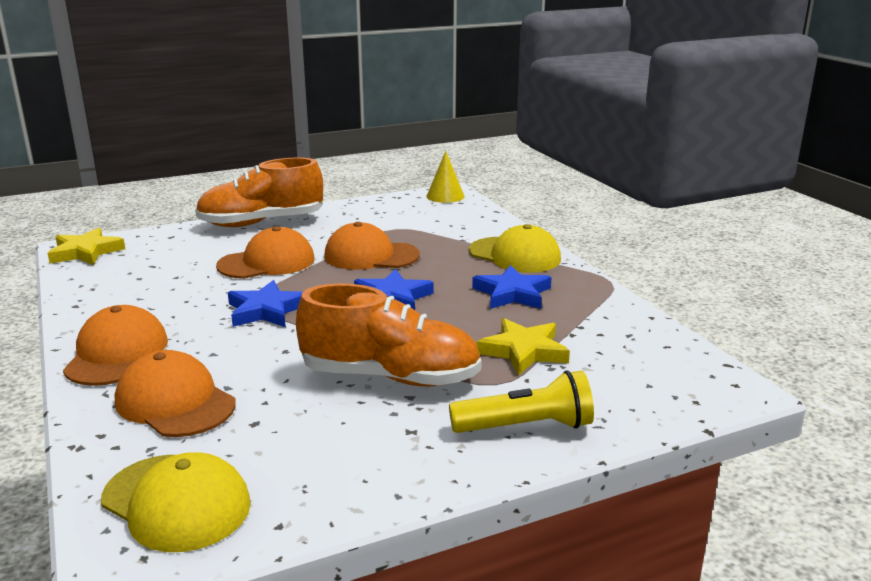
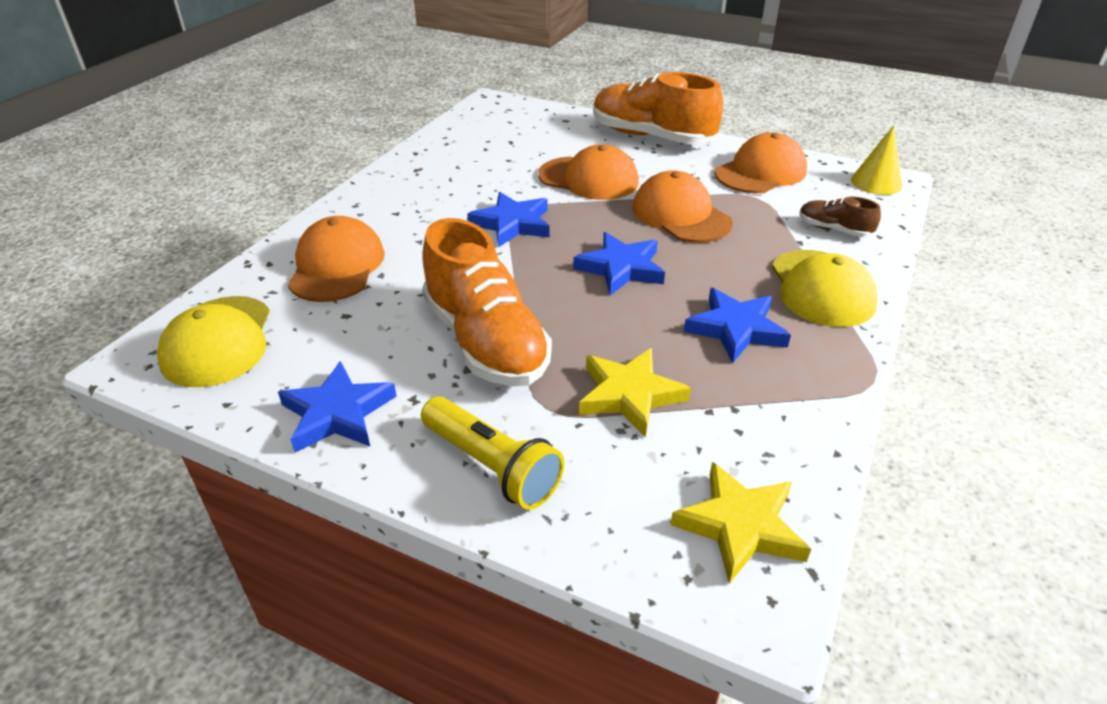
camera: 50 degrees right, 15 degrees up
(86, 252) = (492, 109): yellow star -> yellow star (740, 526)
(117, 354) = (372, 206): orange cap -> orange cap (760, 172)
(378, 471) = (337, 413): none -> blue star
(468, 226) = (834, 230): none -> brown shoe

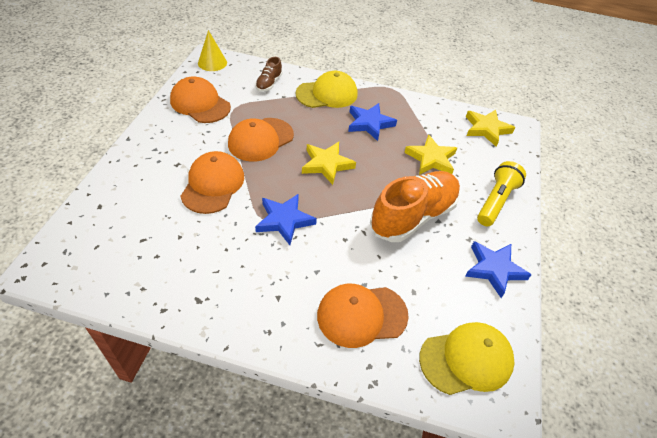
camera: 105 degrees left, 10 degrees up
(621, 268) = (326, 164): blue star -> yellow star
(651, 137) = (141, 152): orange shoe -> none

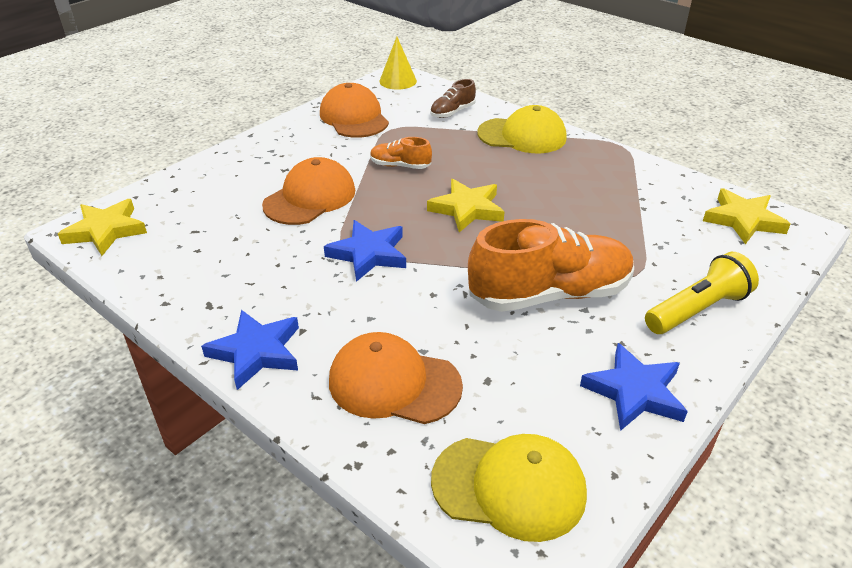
camera: 30 degrees right, 10 degrees down
(260, 139) = (400, 166): orange cap -> orange shoe
(369, 123) = (560, 178): blue star -> blue star (256, 352)
(431, 159) = (625, 236): yellow star -> yellow star (106, 231)

